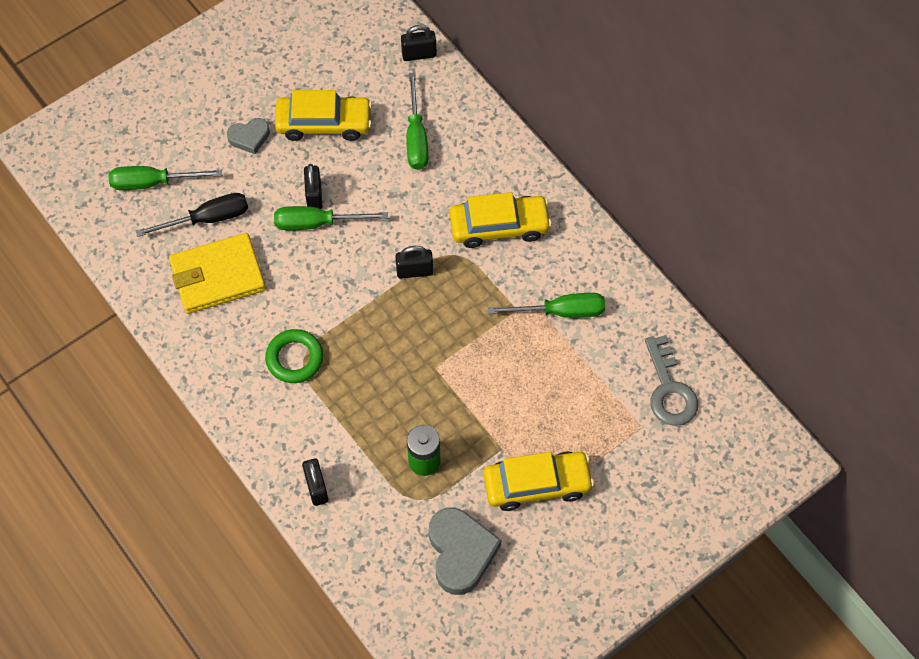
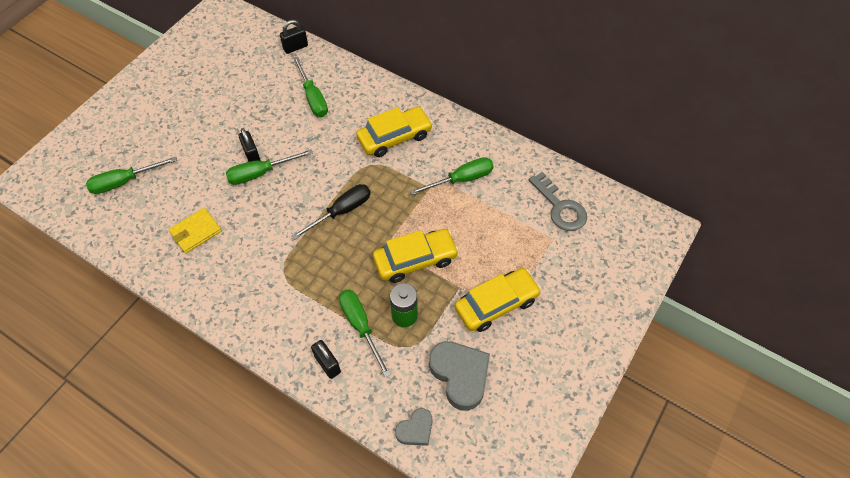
camera: 20 degrees left, 5 degrees down
(207, 219) = (175, 194): black screwdriver -> black screwdriver (341, 211)
(217, 276) = (196, 232): yellow wallet -> yellow wallet, size x0.63
(249, 137) = (190, 131): grey heart -> grey heart (415, 429)
(294, 358) = (276, 272): green ring -> none
(324, 123) = (243, 107): yellow car -> yellow car (415, 260)
(369, 456) = (360, 326): none -> green screwdriver
(414, 271) = (345, 184): black padlock -> none

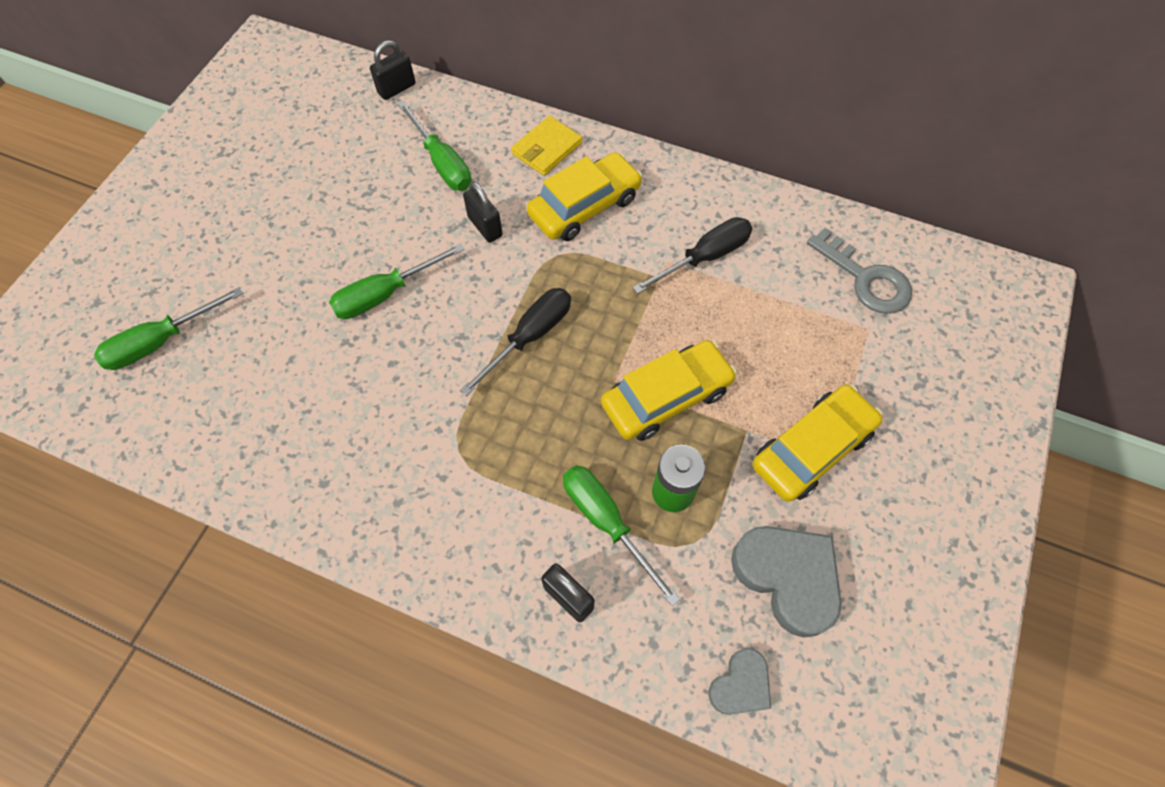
camera: 10 degrees left, 5 degrees up
(196, 232) = (298, 407): yellow wallet -> yellow wallet (547, 148)
(252, 155) = (365, 268): black padlock -> black padlock (485, 226)
(461, 179) = (704, 257): green screwdriver -> black screwdriver

